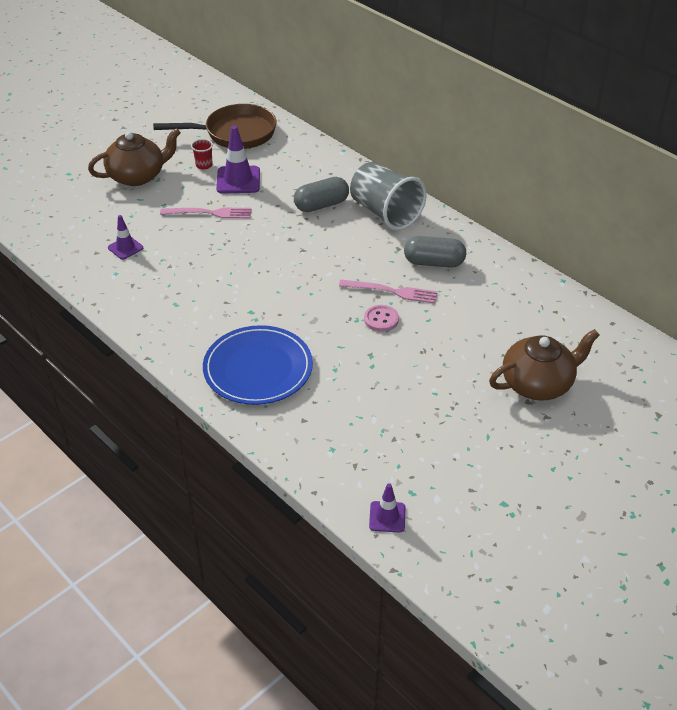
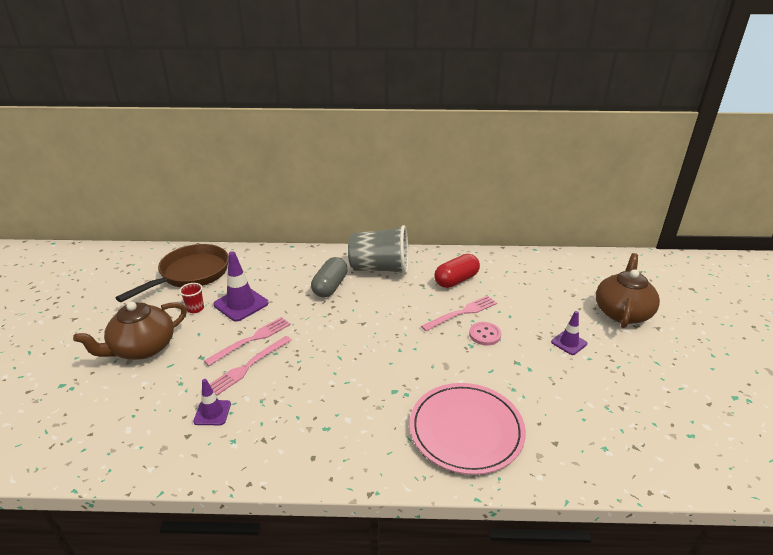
camera: 45 degrees left, 10 degrees down
(137, 176) = (142, 348): brown teapot -> brown teapot turned 150 degrees counterclockwise
(183, 231) = (248, 366): none -> pink fork
(258, 368) = (466, 430): blue plate -> pink plate
(387, 517) = (711, 466): purple traffic cone -> purple traffic cone (569, 343)
(434, 262) = (456, 280): grey capsule -> red capsule

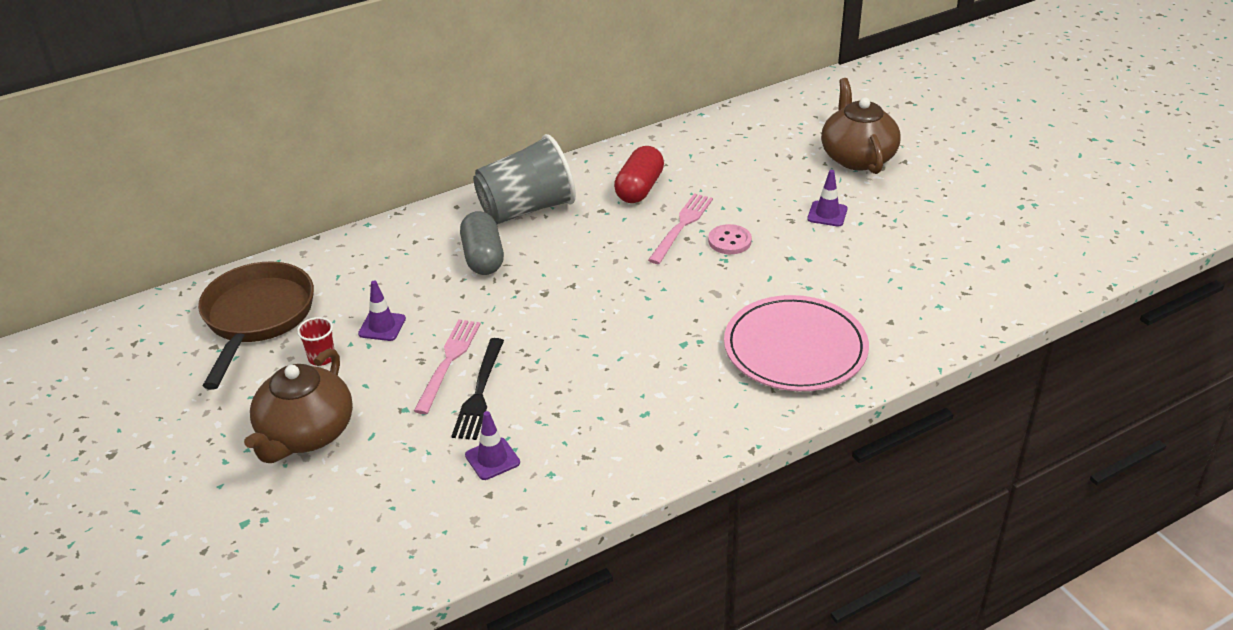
camera: 30 degrees left, 5 degrees up
(241, 304) = (382, 326): purple traffic cone -> purple traffic cone, size x0.60
(248, 366) = (479, 392): pink fork -> black fork

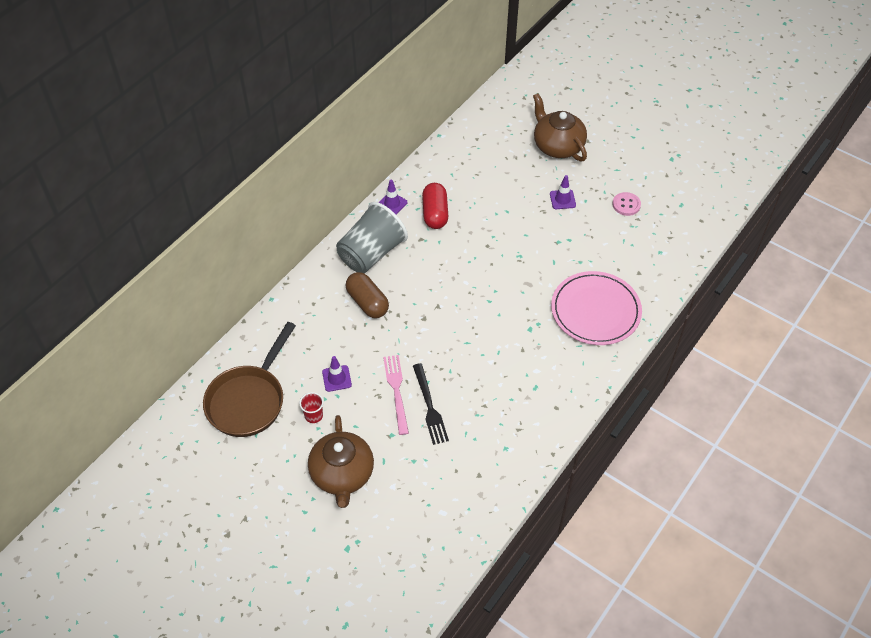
camera: 25 degrees left, 15 degrees up
(257, 318) = (249, 400): brown pan -> brown pan turned 135 degrees counterclockwise
(483, 257) = (367, 302): grey capsule -> brown capsule
(492, 459) = (466, 450): purple traffic cone -> purple traffic cone (392, 204)
(682, 226) = (479, 237): pink fork -> none
(729, 241) = (515, 240): pink button -> pink button (626, 205)

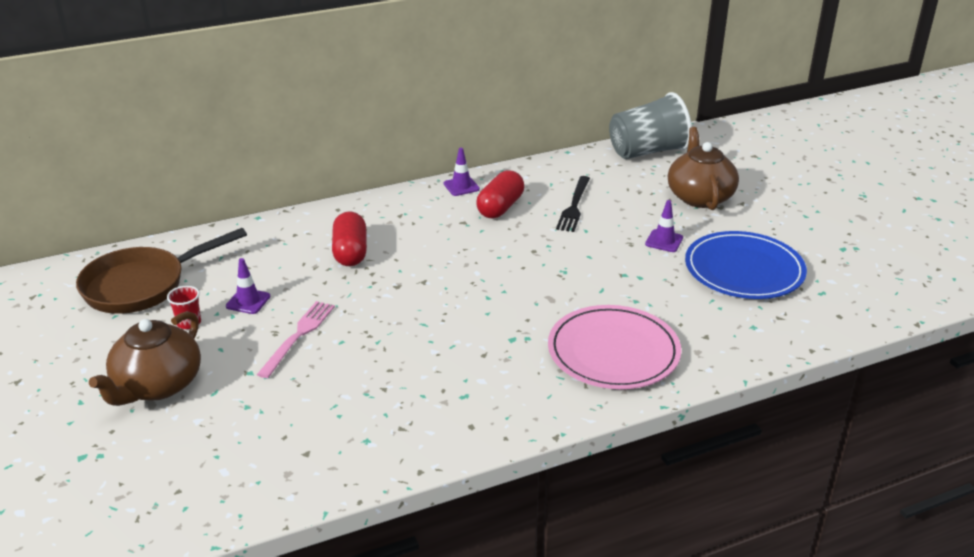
camera: 30 degrees right, 20 degrees down
(367, 302) = (350, 252): brown capsule -> red capsule
(371, 253) = (398, 216): grey cup -> grey cup (647, 152)
(429, 407) = (319, 364): black fork -> black fork (574, 206)
(626, 205) = (744, 270): pink button -> blue plate

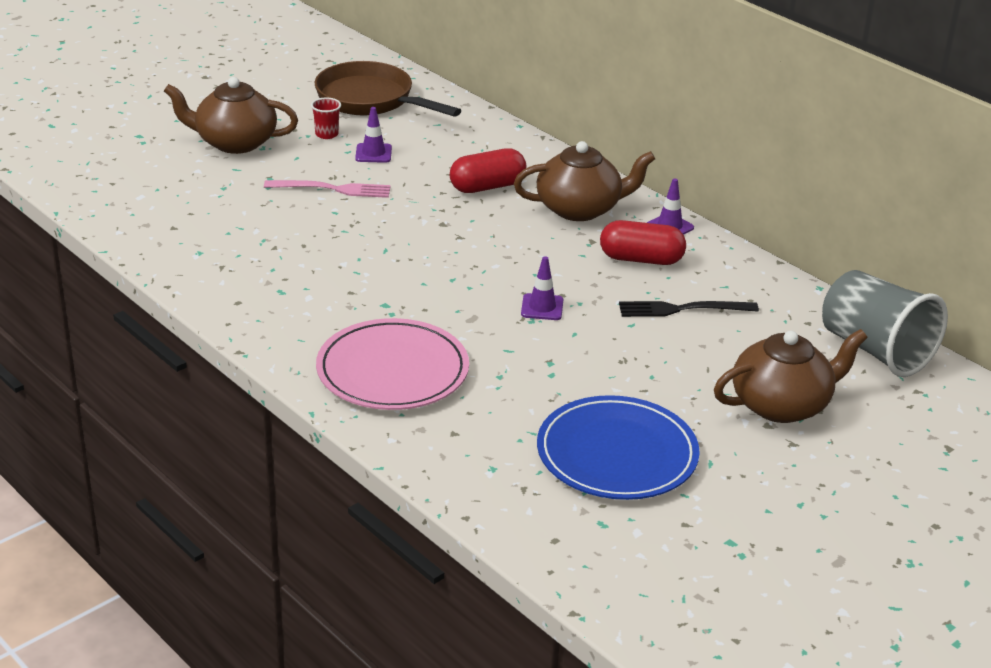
camera: 70 degrees right, 0 degrees up
(413, 217) = (580, 209): none -> brown teapot
(664, 241) = (645, 385): purple traffic cone -> purple traffic cone (542, 307)

